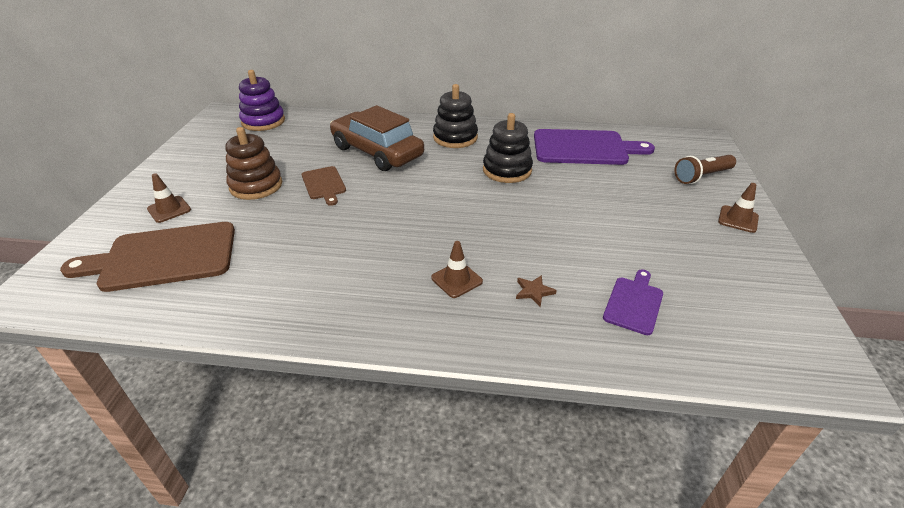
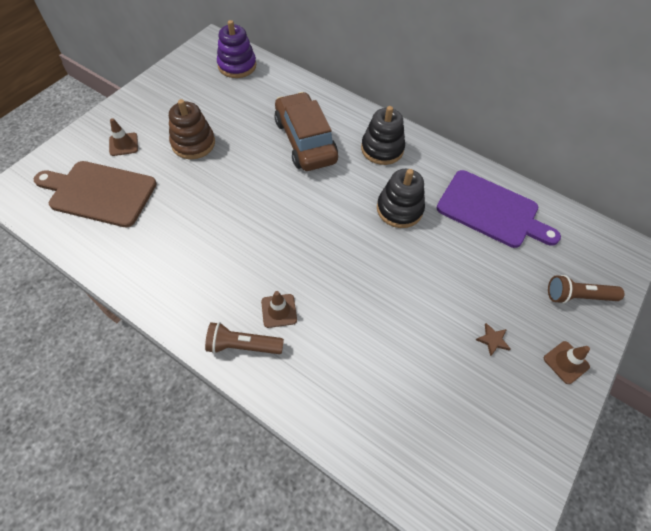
camera: 25 degrees right, 20 degrees up
(324, 184) = (242, 163): brown cutting board -> none
(442, 322) = (243, 345): none -> brown flashlight
(534, 291) = (327, 351): brown star -> brown star (493, 340)
(634, 303) = (396, 401): purple cutting board -> none

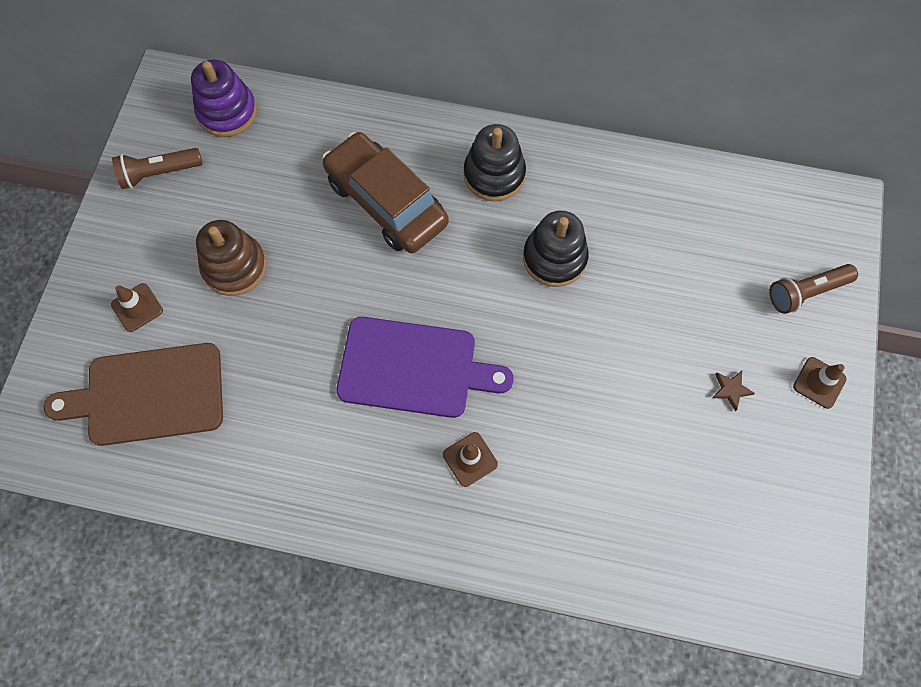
camera: 20 degrees left, 10 degrees up
(243, 345) = (449, 521): brown flashlight -> brown flashlight (159, 173)
(491, 210) = (667, 214): purple cutting board -> purple cutting board (414, 368)

